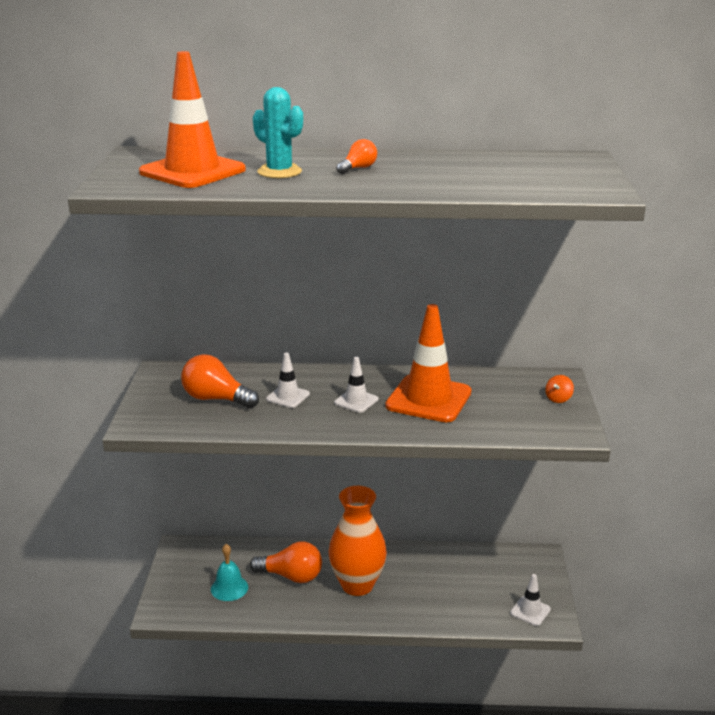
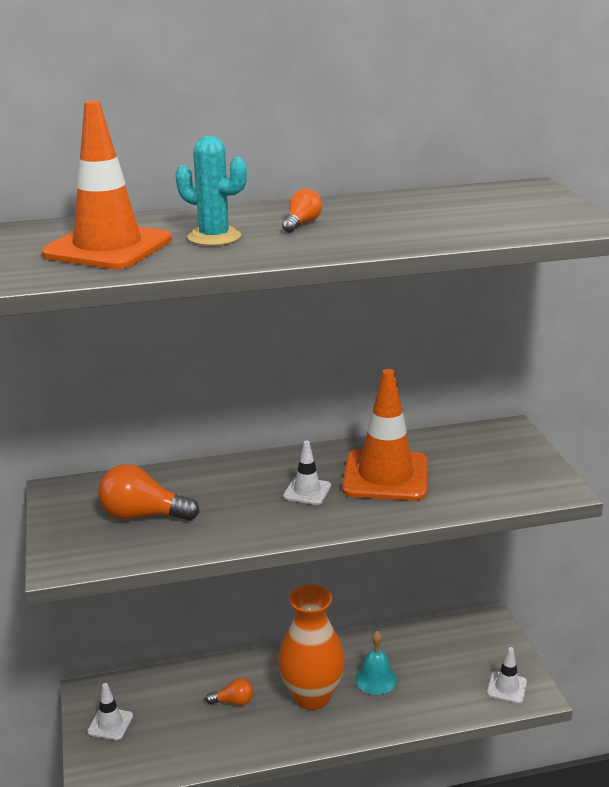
camera: 15 degrees left, 0 degrees up
(229, 588) = (167, 731): turquoise bell -> turquoise bell (375, 679)
(288, 397) = (226, 498): white traffic cone -> white traffic cone (110, 724)
(291, 576) = (233, 701): orange light bulb -> orange light bulb, size x0.55
(558, 399) = (520, 453): orange spinning top -> none

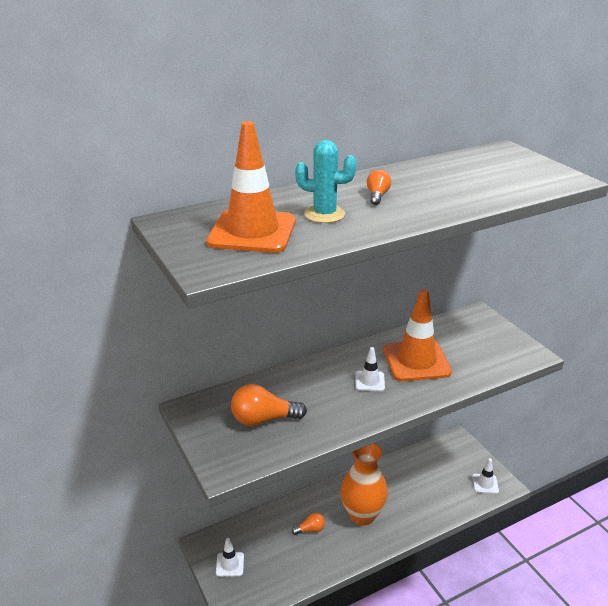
camera: 15 degrees left, 5 degrees up
(375, 679) = (399, 494): turquoise bell -> none

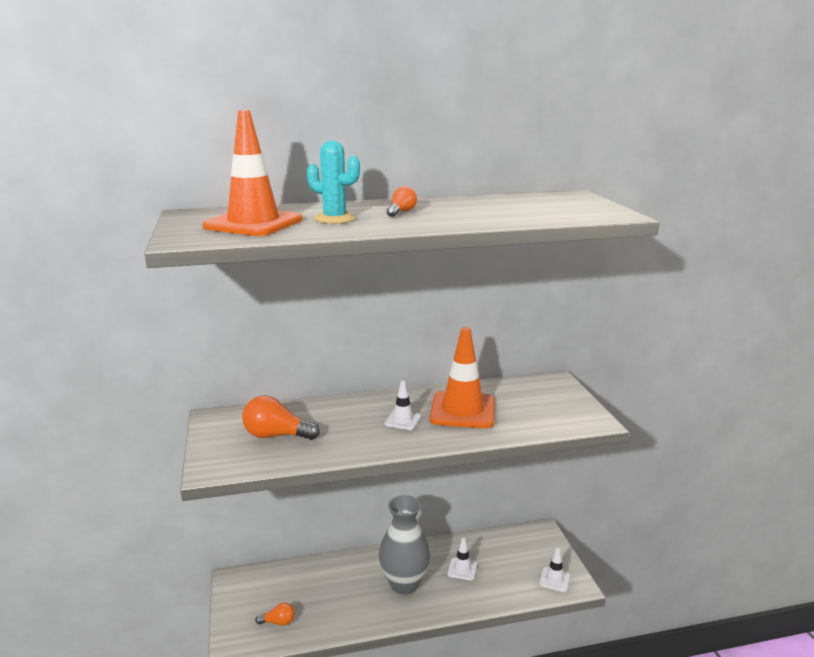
camera: 15 degrees right, 10 degrees down
(230, 564) = (248, 603): white traffic cone -> white traffic cone (462, 569)
(310, 529) = (344, 587): orange light bulb -> orange light bulb (278, 622)
(362, 515) = (404, 584): orange vase -> grey vase

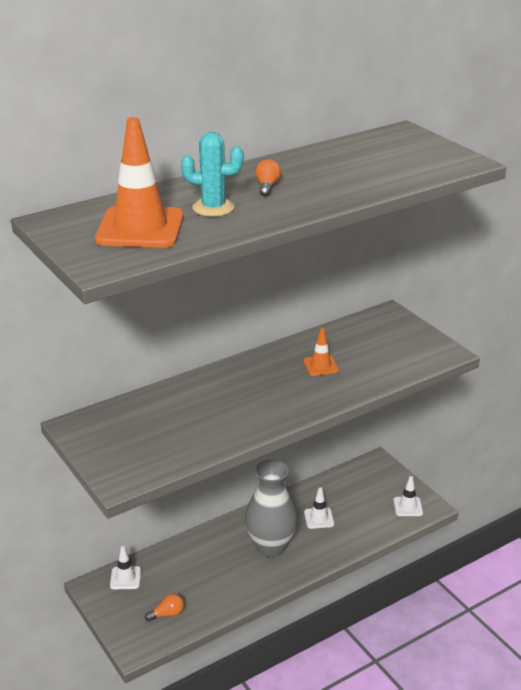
camera: 20 degrees left, 10 degrees up
(276, 435) = (157, 431): orange light bulb -> none
(402, 420) = (270, 388): white traffic cone -> white traffic cone (125, 578)
(462, 410) = (320, 366): orange traffic cone -> orange traffic cone, size x0.48

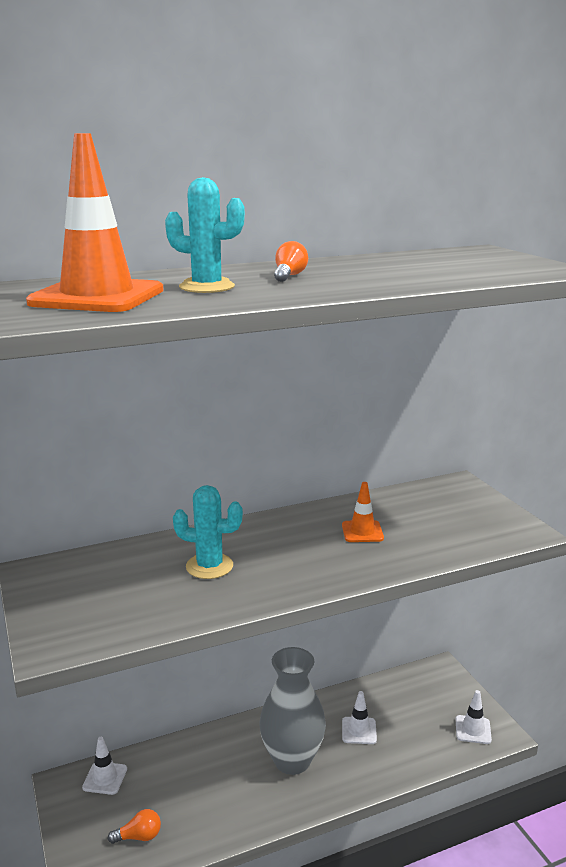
camera: 10 degrees right, 10 degrees down
(211, 407) = (209, 566): none -> turquoise cactus

